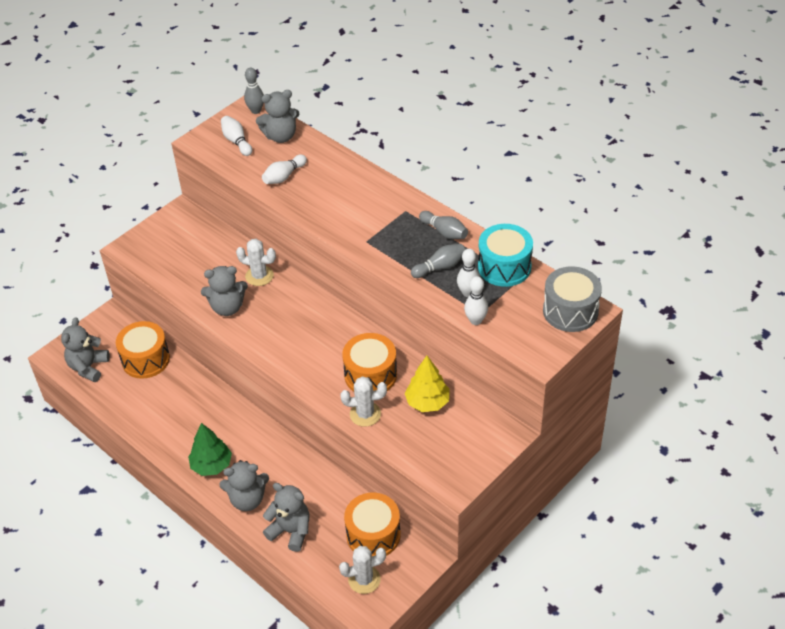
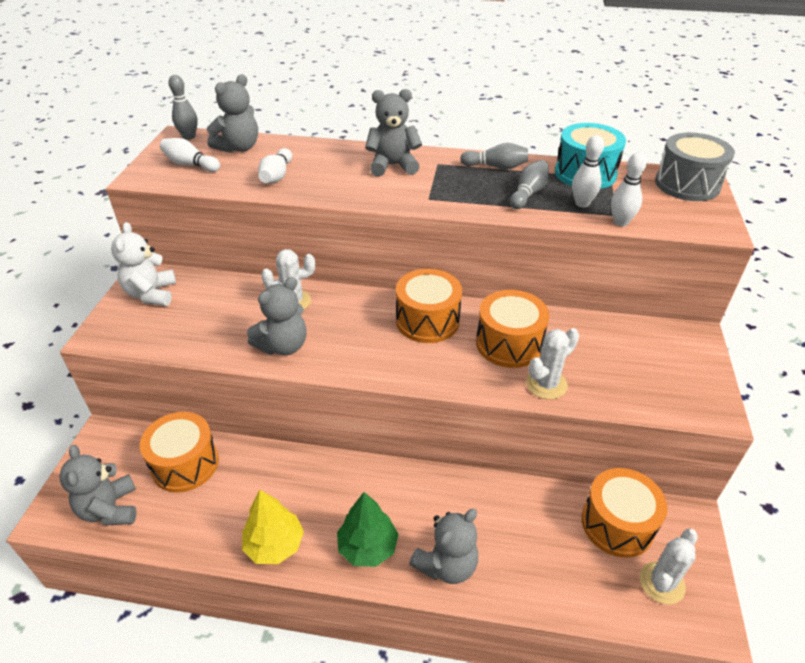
camera: 35 degrees left, 5 degrees down
(176, 229) = (151, 294): none -> white teddy bear
(291, 531) = (530, 574): grey teddy bear -> grey teddy bear (393, 166)
(333, 332) = (427, 321): none -> orange drum
(427, 402) = (592, 343): yellow tree -> yellow tree (274, 545)

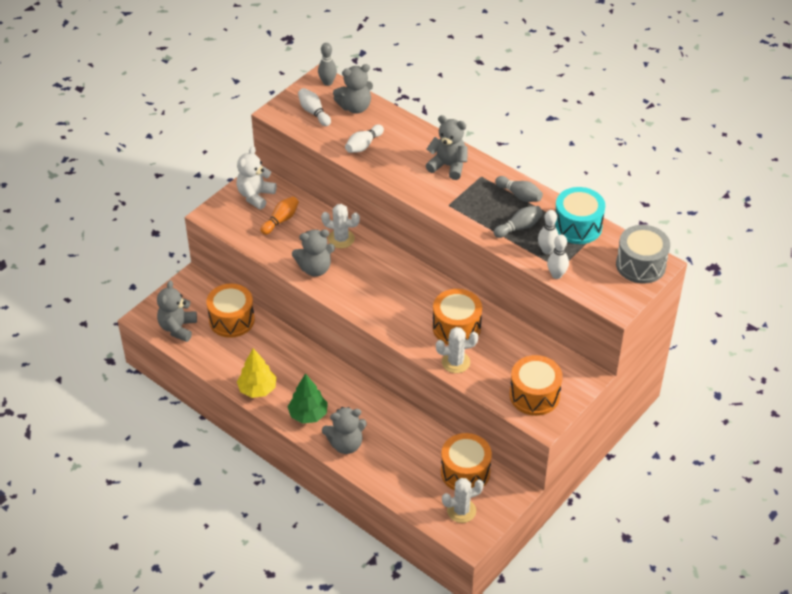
camera: 30 degrees right, 5 degrees up
(202, 309) = (281, 220): none -> orange bowling pin
(427, 321) = (417, 289): orange drum -> orange drum (534, 395)

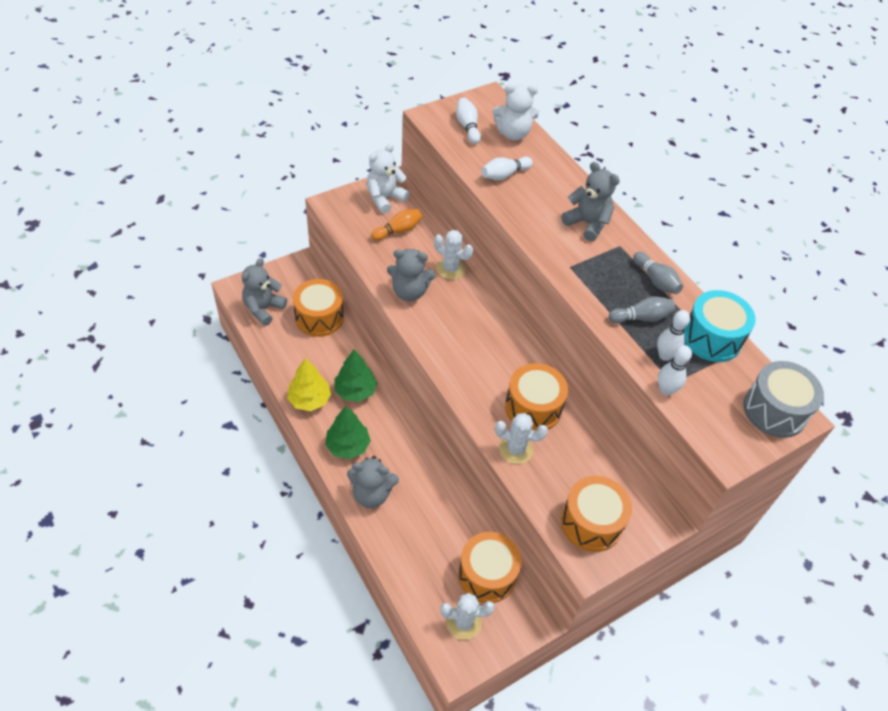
camera: 15 degrees right, 5 degrees up
(293, 370) = (355, 391): none -> green tree
(327, 82) = (496, 101): grey bowling pin -> none
(355, 107) = (513, 133): grey teddy bear -> white teddy bear

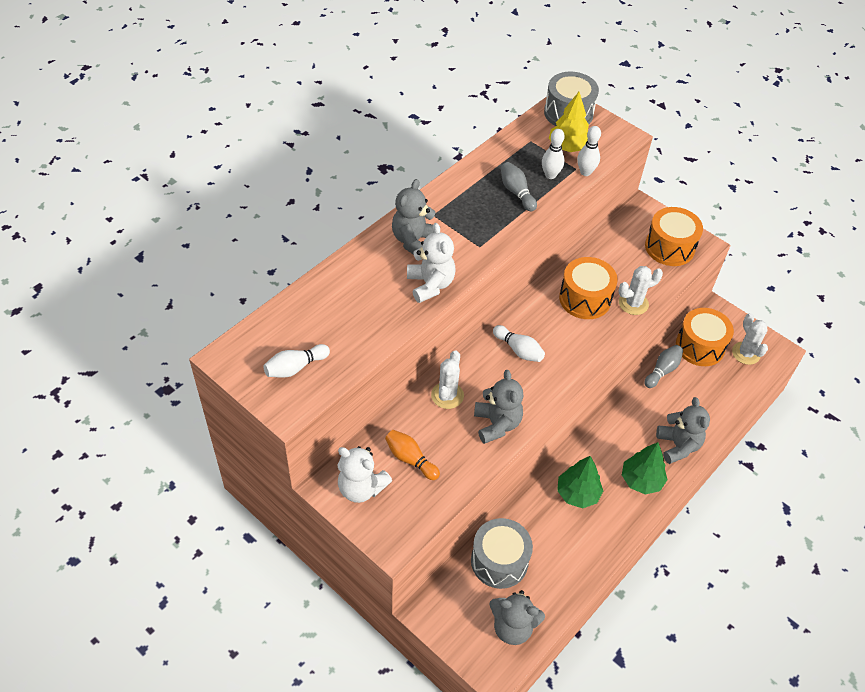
camera: 105 degrees left, 0 degrees up
(309, 400) = (608, 532): yellow tree -> yellow tree (568, 147)
(319, 317) = (499, 561): orange drum -> grey drum
(504, 175) = (368, 318): white bowling pin -> white bowling pin (518, 350)
(513, 133) = (292, 323): white teddy bear -> white teddy bear (430, 285)
(515, 449) = (633, 303): white cactus -> white cactus turned 75 degrees clockwise
(656, 280) = (466, 187): grey bowling pin -> grey bowling pin (662, 370)
(712, 338) = (515, 149): turquoise drum -> none

